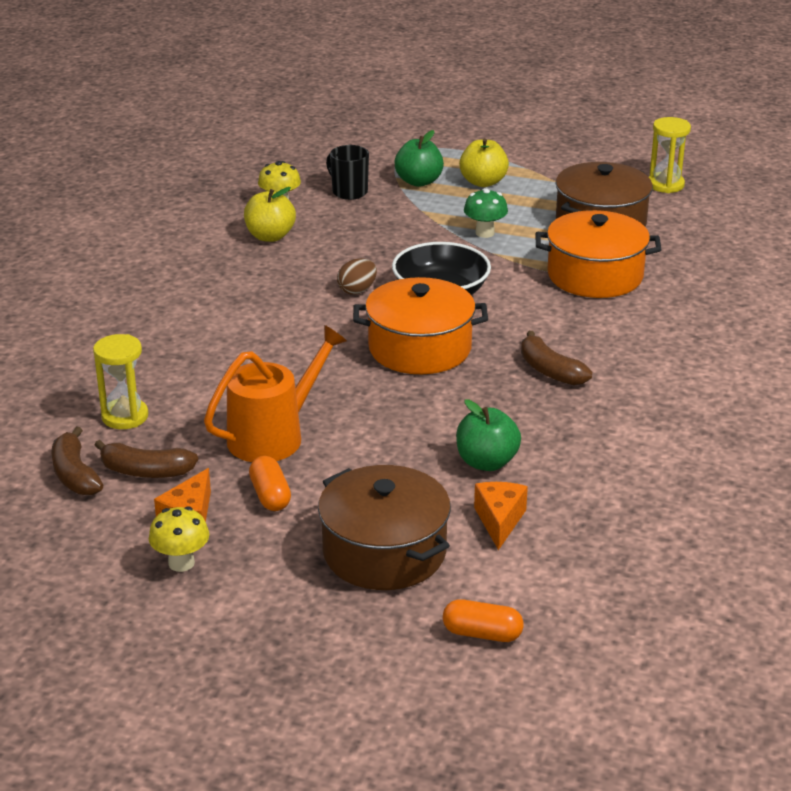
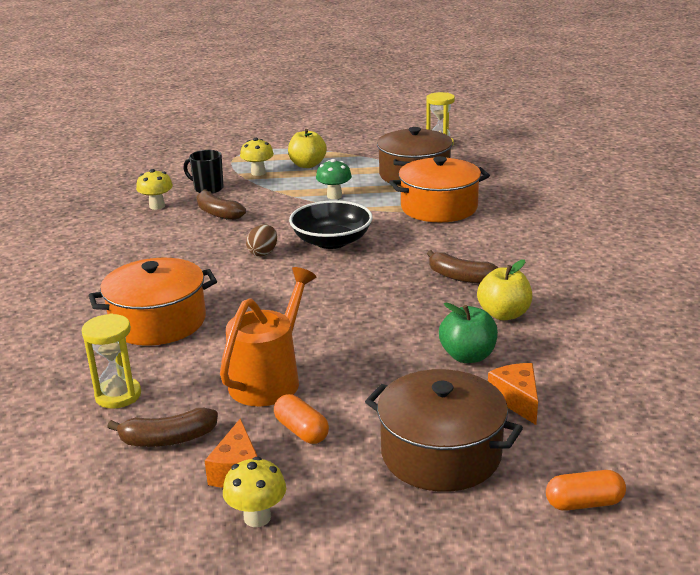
camera: 20 degrees left, 5 degrees down
(75, 474) = (97, 460): brown banana -> brown banana (218, 213)
(270, 236) = (163, 229): yellow apple -> yellow apple (504, 314)
(419, 181) = (258, 173): green apple -> yellow mushroom
(420, 348) = (345, 283): orange pot -> orange pot (158, 322)

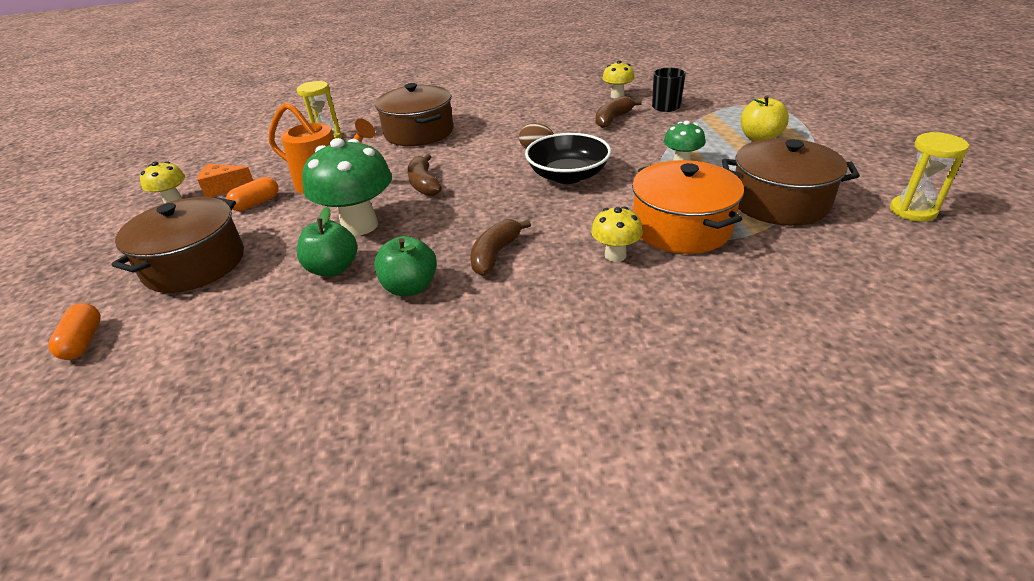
camera: 85 degrees right, 10 degrees up
(158, 322) = (419, 132): orange pot -> brown pot
(168, 439) = (271, 162): brown banana -> brown banana (424, 184)
(258, 173) = (719, 120): yellow mushroom -> yellow mushroom (615, 255)
(388, 347) = (360, 226): none -> green mushroom
(504, 314) = (410, 287): yellow apple -> green apple
(517, 400) = (248, 301): orange cheese -> none

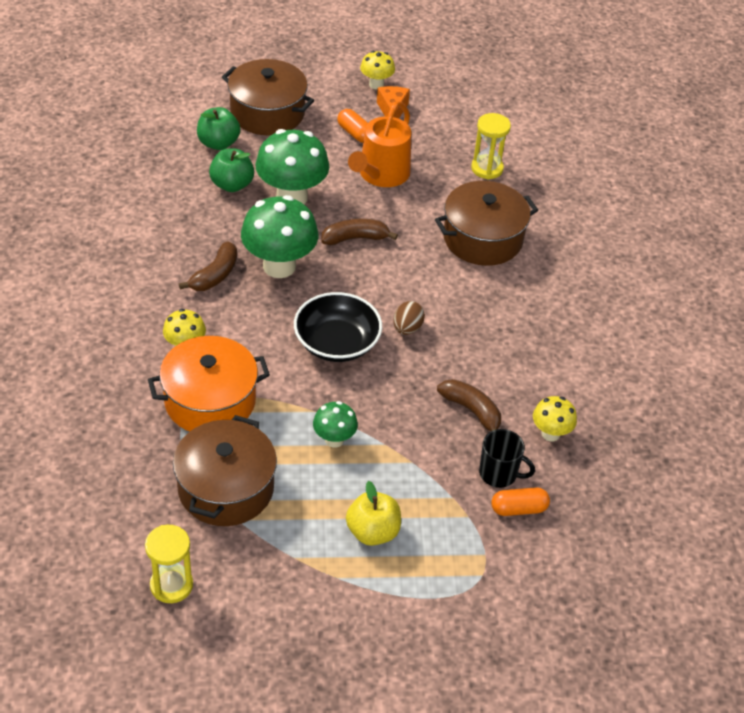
camera: 90 degrees right, 10 degrees up
(83, 341) = (193, 80): orange capsule -> orange capsule (518, 509)
(410, 287) = (190, 225): green apple -> green apple (218, 143)
(472, 217) = (279, 266): none -> green mushroom
(495, 255) = (215, 275): brown banana -> brown banana turned 90 degrees clockwise

